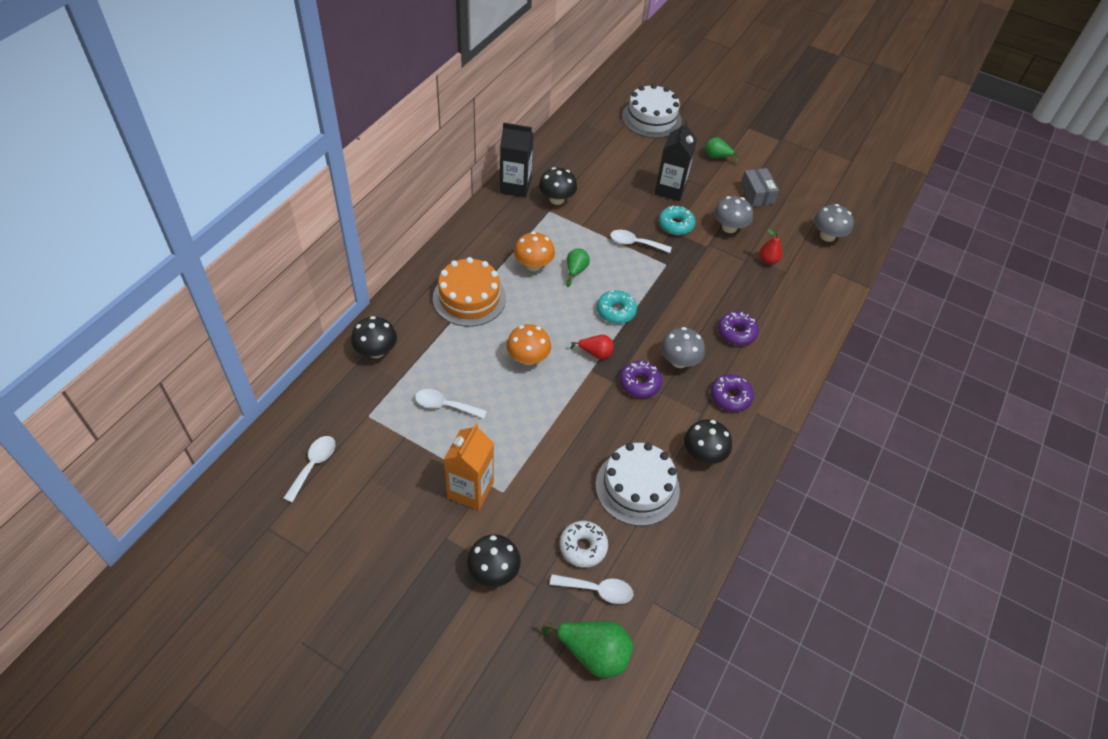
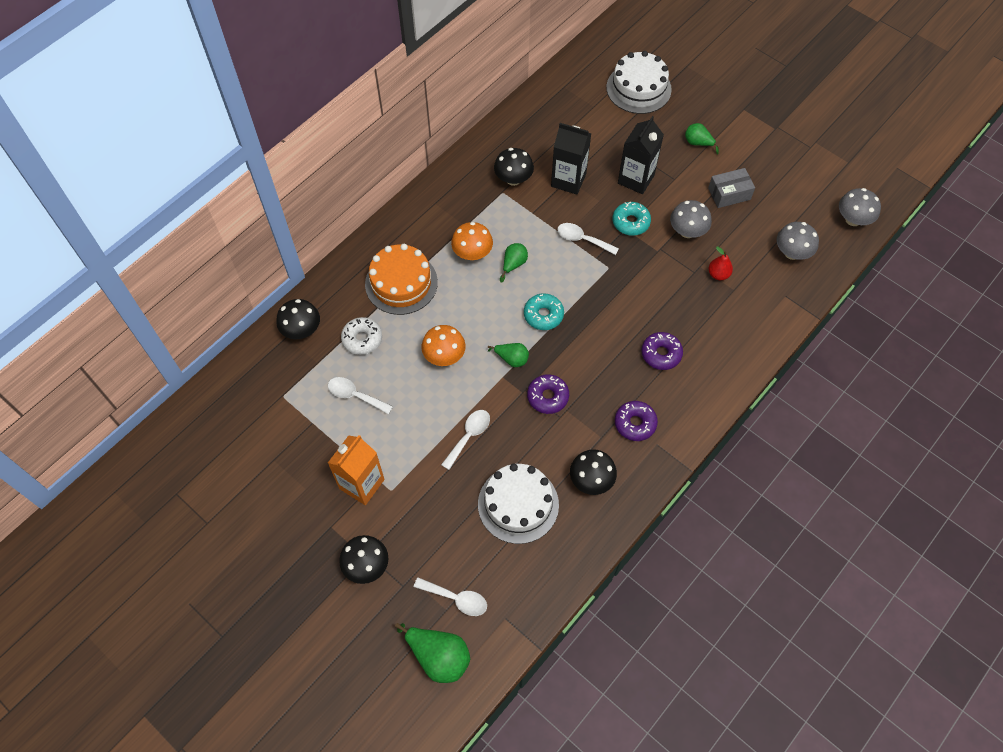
camera: 15 degrees right, 10 degrees up
(313, 465) = (225, 439): white spoon -> white spoon (469, 436)
(515, 186) = (474, 159): black carton -> black carton (568, 180)
(583, 547) = (452, 555): white donut -> white donut (362, 339)
(595, 353) = (511, 359): red pear -> green pear
(679, 361) = (593, 378): grey mushroom -> grey mushroom (853, 219)
(757, 194) = (729, 194): grey box -> grey box turned 75 degrees clockwise

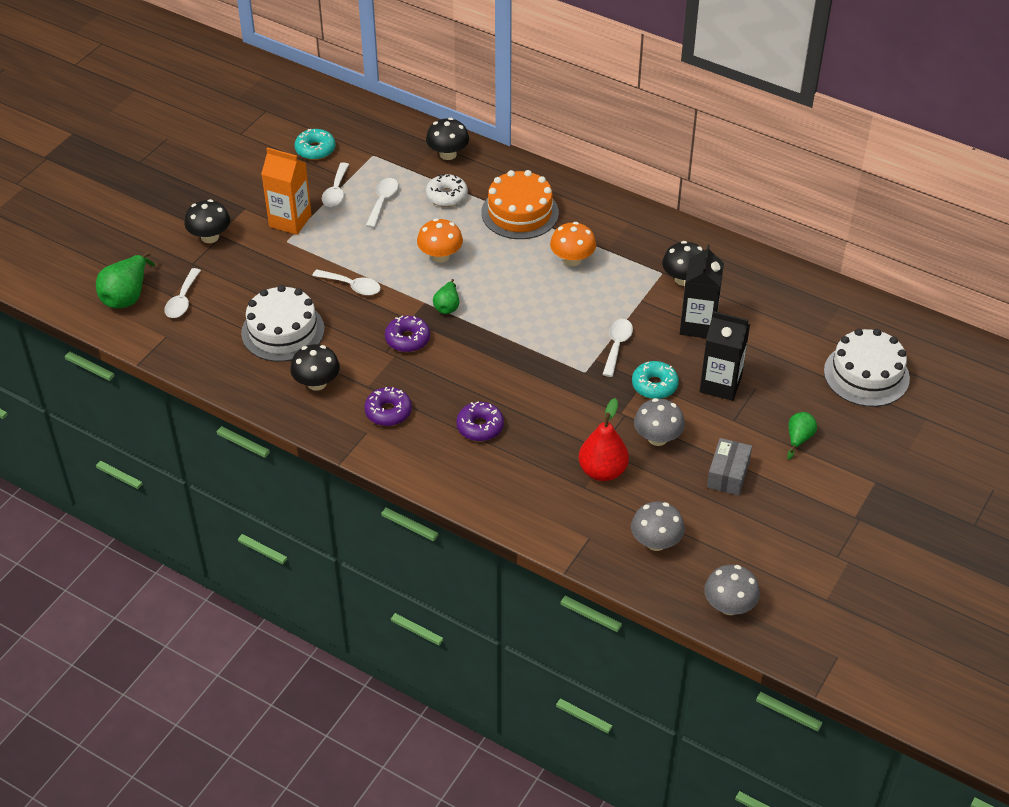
camera: 80 degrees right, 15 degrees down
(328, 436) = (336, 191): none -> white spoon
(514, 264) = (567, 293): green pear -> none
(543, 315) = (507, 324): turquoise donut -> turquoise donut (315, 149)
(718, 274) = (602, 471): red pear -> red pear, size x1.71
(729, 194) = (728, 474): grey box -> grey box turned 45 degrees clockwise

